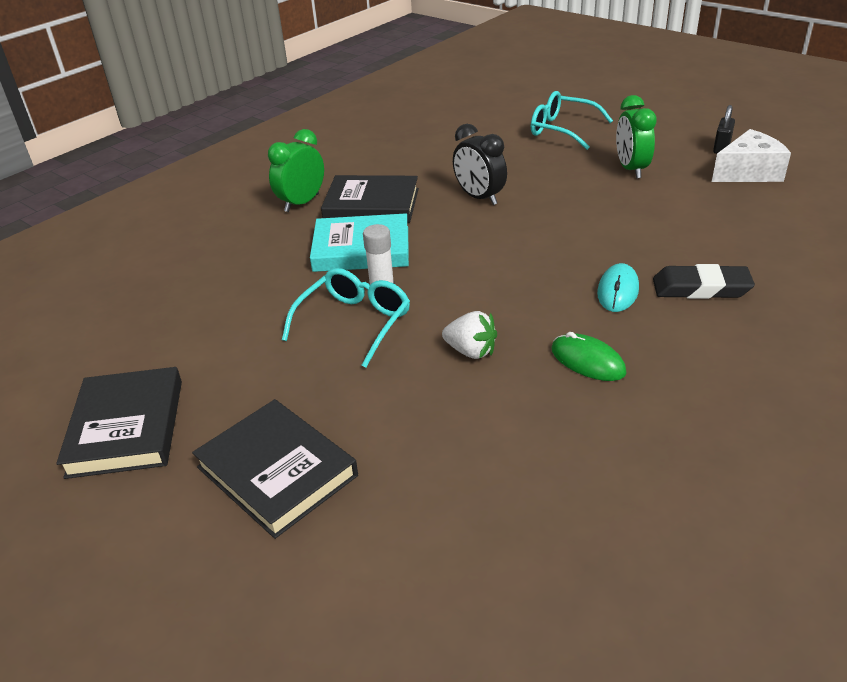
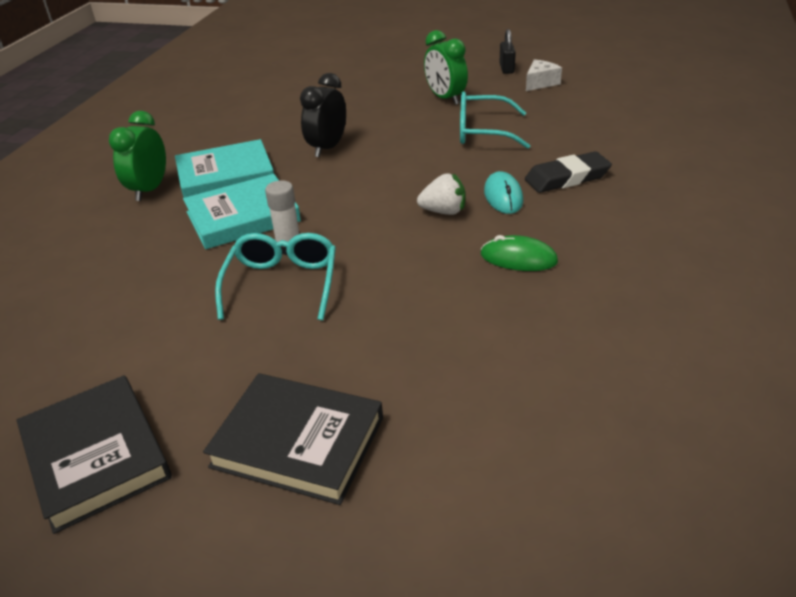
camera: 25 degrees left, 0 degrees up
(371, 205) = (226, 176): black book -> turquoise book
(471, 351) = (412, 278): white strawberry -> white strawberry (443, 211)
(479, 197) = (327, 148): black clock -> black clock turned 90 degrees clockwise
(562, 130) = (363, 78): turquoise glasses -> turquoise glasses (482, 132)
(748, 172) = (540, 83): white cheese -> white cheese, size x0.64

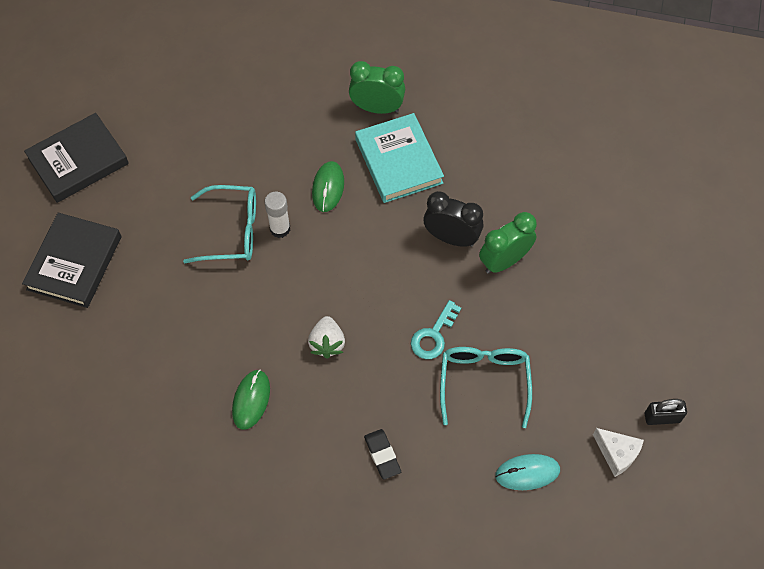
camera: 85 degrees right, 25 degrees up
(243, 217) = (328, 187): turquoise book -> green mouse
(435, 155) = (433, 335): none -> turquoise key
(445, 98) = (570, 345): green clock -> green clock (504, 261)
(503, 196) = (350, 394): turquoise mouse -> turquoise mouse (527, 472)
(567, 178) = (382, 455): black eraser -> black eraser, size x0.65

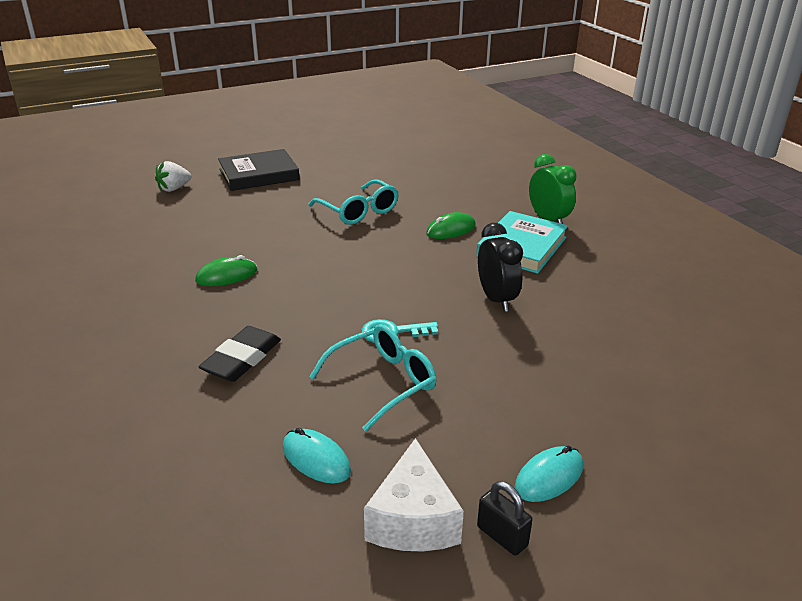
camera: 50 degrees right, 30 degrees down
(78, 161) = (334, 148): black book -> none
(280, 229) = (388, 227): white glue stick -> none
(327, 343) = (317, 286): white strawberry -> white strawberry (174, 189)
(382, 455) = (242, 359): black eraser -> black eraser, size x1.54
(504, 261) = (518, 336): green clock -> none
(617, 454) = (413, 520): white cheese -> white cheese, size x1.55
(640, 357) = (549, 477): none -> turquoise mouse

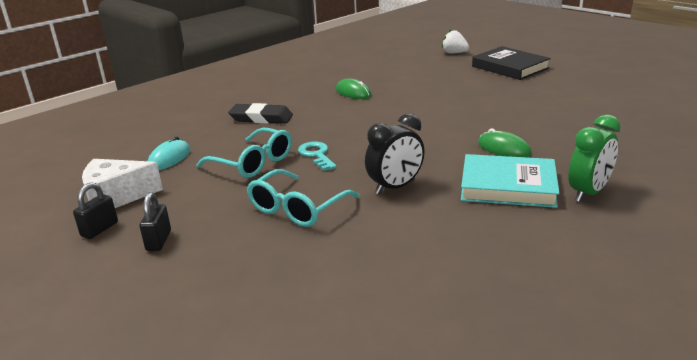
camera: 75 degrees right, 5 degrees down
(359, 211) = (492, 109): turquoise glasses -> turquoise glasses (297, 208)
(549, 477) = (159, 241): turquoise mouse -> black padlock

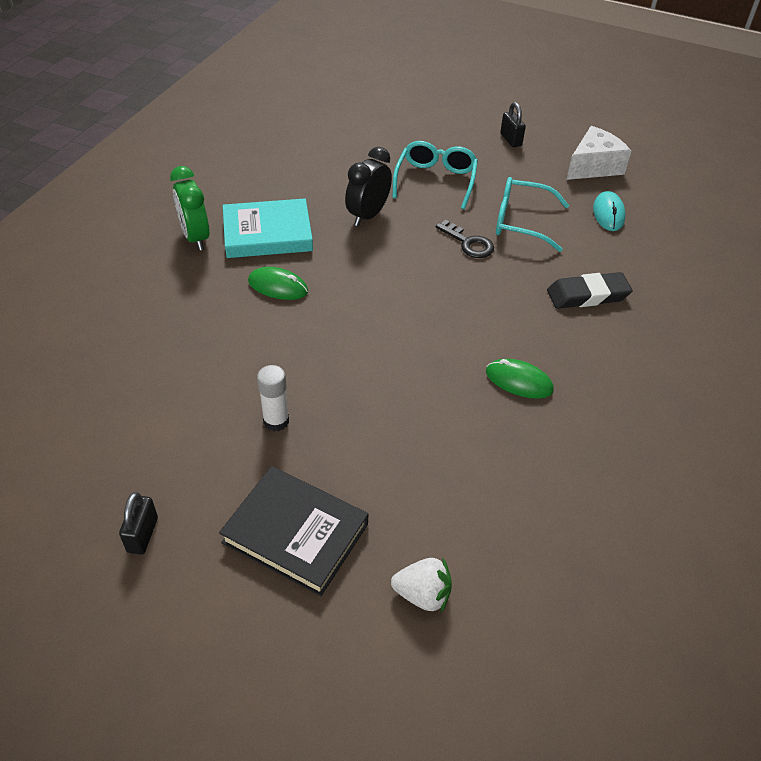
camera: 155 degrees right, 20 degrees up
(99, 229) = (564, 140): black padlock -> black padlock (142, 535)
(316, 155) = (468, 243): turquoise key -> black key
(515, 94) = (276, 421): none -> white glue stick
(588, 193) = (195, 237): green clock -> green clock turned 45 degrees counterclockwise

